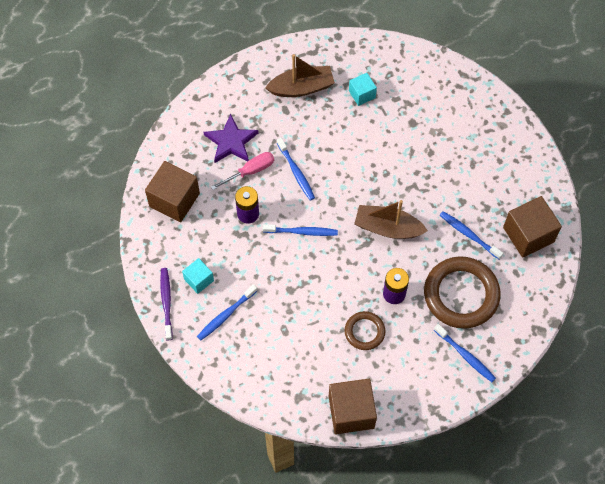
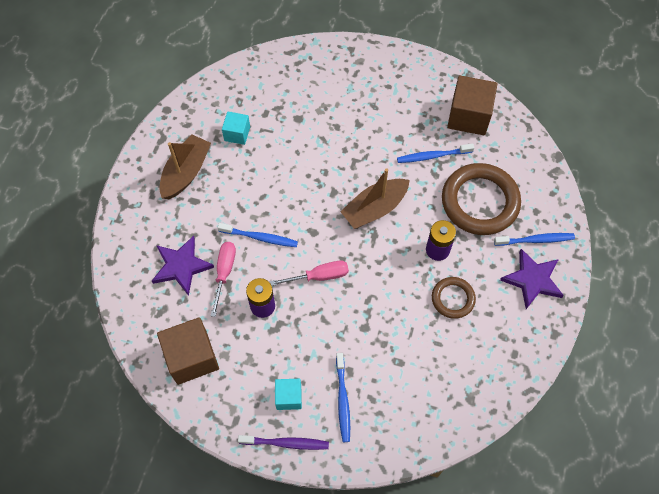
camera: 50 degrees left, 0 degrees up
(166, 302) = (286, 443): purple toothbrush -> purple toothbrush turned 150 degrees clockwise
(302, 232) = (319, 276): blue toothbrush -> pink screwdriver
(351, 412) = (517, 366): brown cube -> none
(430, 376) = (532, 280): none -> purple star

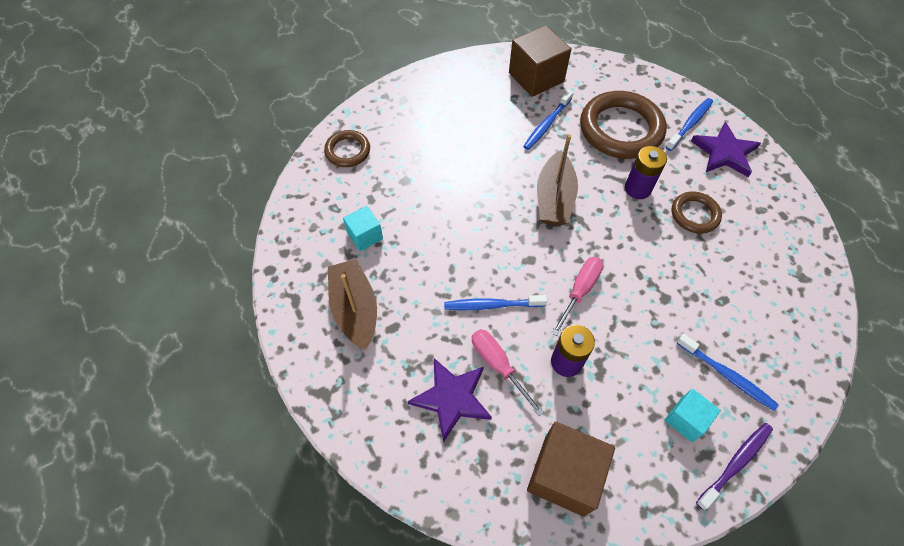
camera: 45 degrees left, 5 degrees down
(260, 237) = (492, 305): blue toothbrush -> blue toothbrush turned 150 degrees counterclockwise
(286, 70) = (347, 151): none -> brown ring

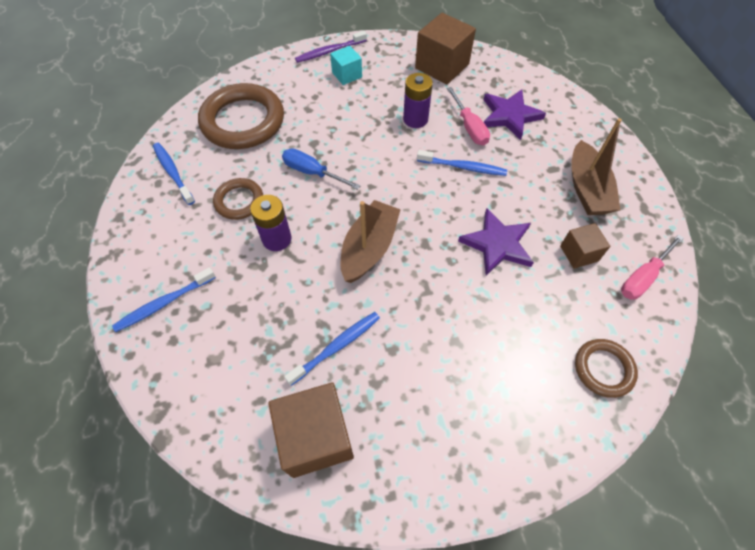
camera: 165 degrees left, 0 degrees up
(365, 236) = (579, 253): turquoise cube -> brown cube
(580, 291) = (382, 162): pink screwdriver -> pink screwdriver (642, 277)
(620, 129) = (250, 316): brown ring -> brown ring (243, 121)
(645, 261) = (312, 172): none -> blue screwdriver
(724, 152) = (156, 257): purple star -> purple star (497, 244)
(727, 375) = (302, 90): blue toothbrush -> blue toothbrush (173, 173)

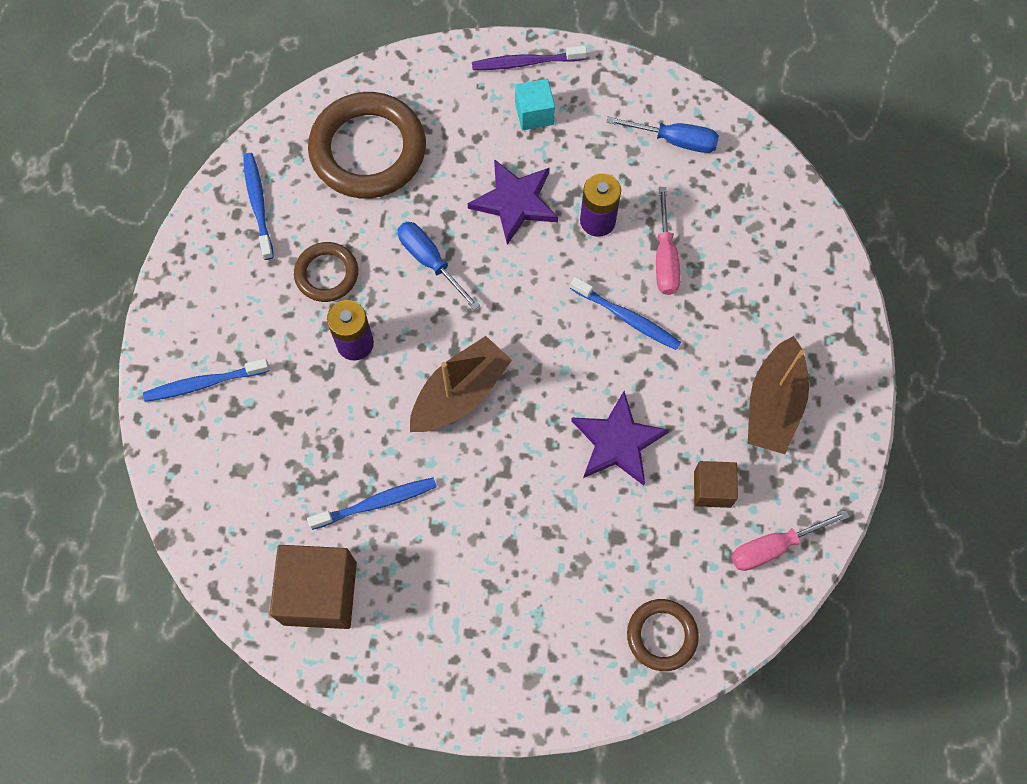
camera: 20 degrees right, 10 degrees up
(442, 66) = (675, 140): brown cube -> blue screwdriver
(509, 116) = (730, 257): purple star -> purple star (515, 202)

